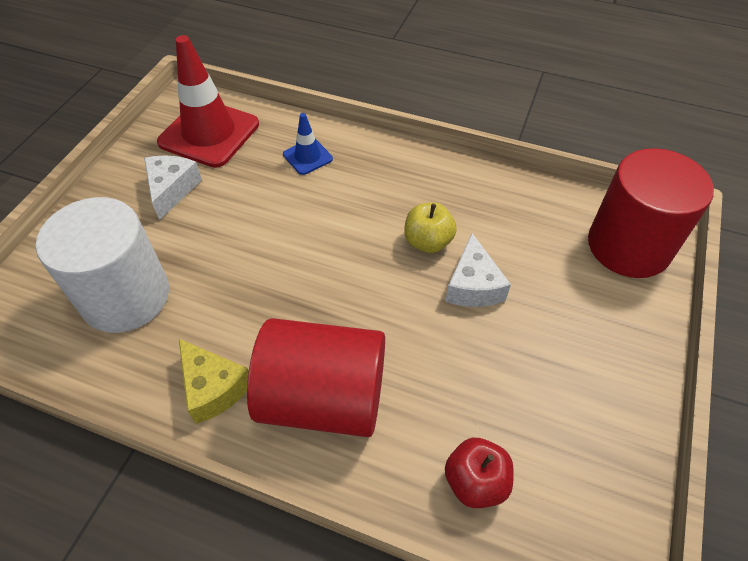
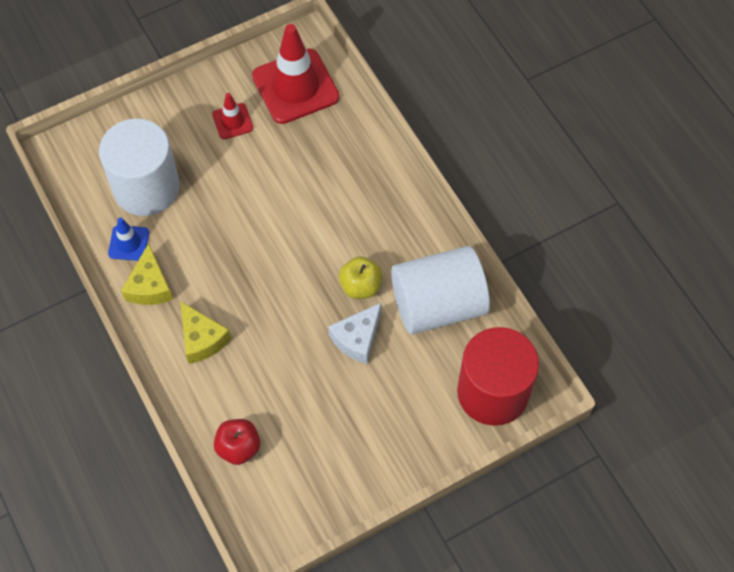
camera: 40 degrees right, 10 degrees up
(171, 189) = (232, 121): white cheese -> red traffic cone
(307, 157) = (345, 157): blue traffic cone -> blue traffic cone (129, 243)
(323, 398) = (202, 339): red cylinder -> yellow cheese
(507, 212) = (438, 305): none -> white cylinder

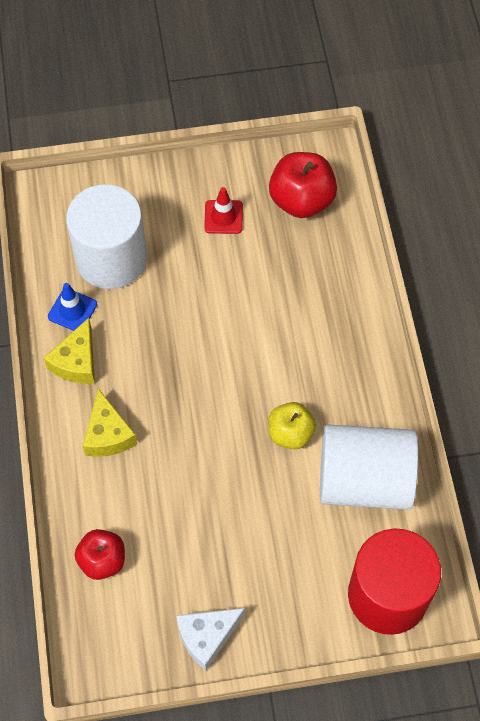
camera: 20 degrees right, 0 degrees up
(295, 86) = (301, 200): red traffic cone -> red apple
(357, 338) = (266, 488): white cheese -> white cheese (207, 637)

